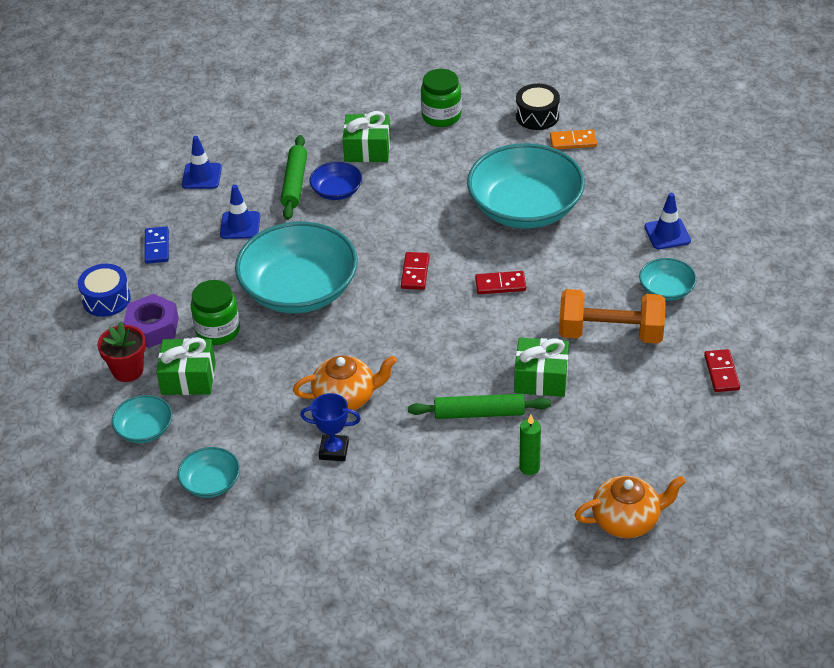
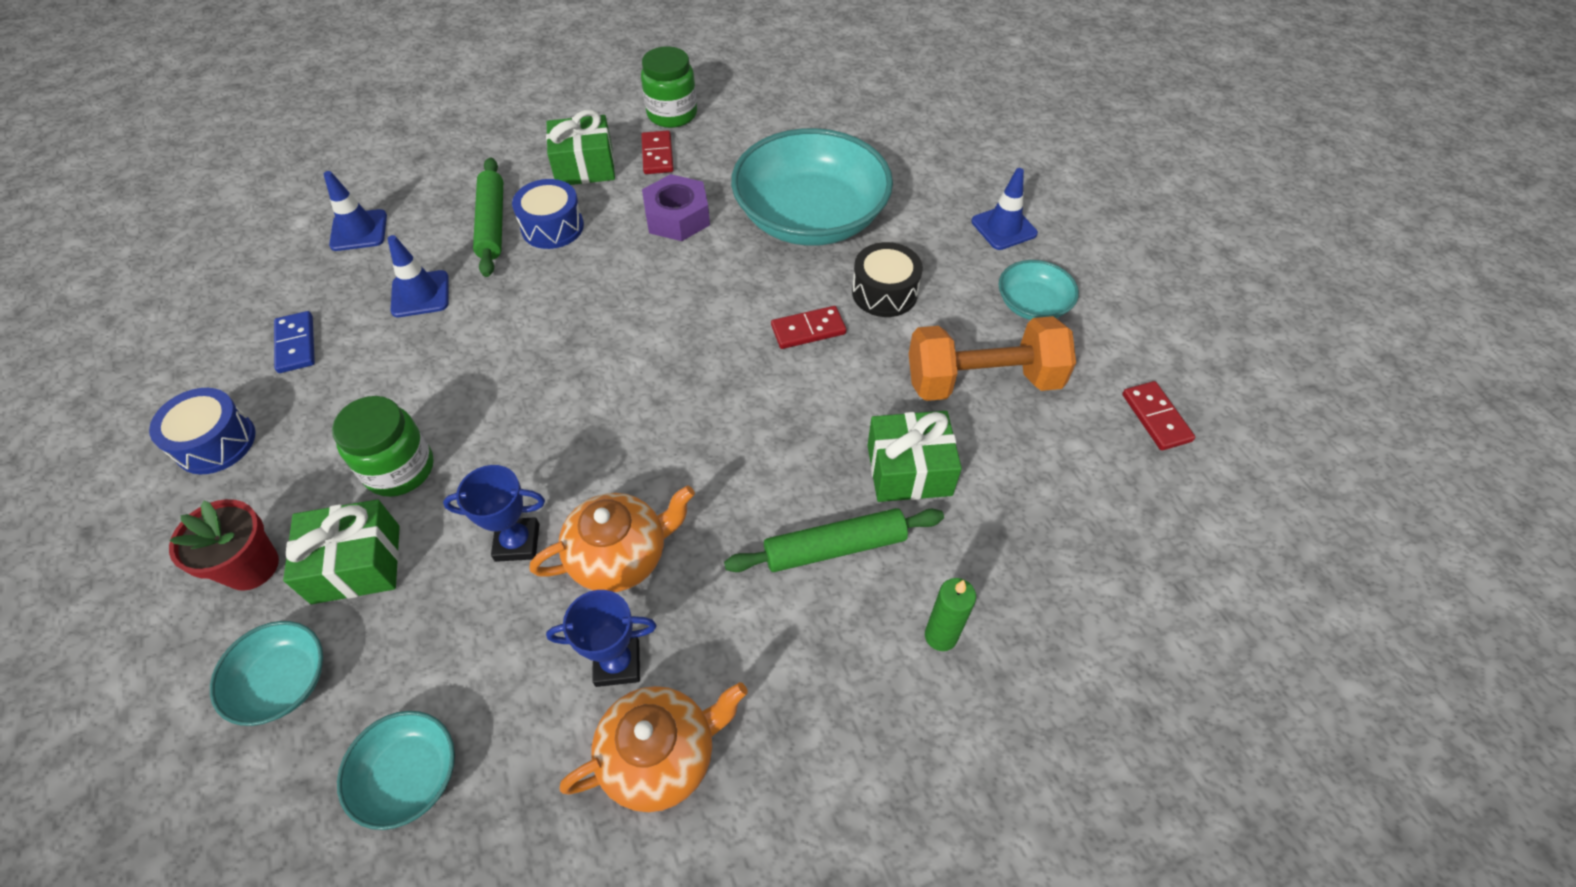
camera: 15 degrees left, 10 degrees up
(152, 327) = (292, 480): purple nut -> purple nut (677, 217)
(285, 381) = (517, 542): none -> blue trophy
(299, 289) = (520, 381): turquoise bowl -> none
(337, 191) = (552, 227): blue bowl -> blue drum
(415, 272) = (684, 329): red domino -> red domino (657, 155)
(537, 116) = (791, 101): black drum -> black drum (884, 292)
(573, 141) = (845, 126): orange domino -> none
(627, 520) = (1126, 711): orange teapot -> orange teapot (661, 755)

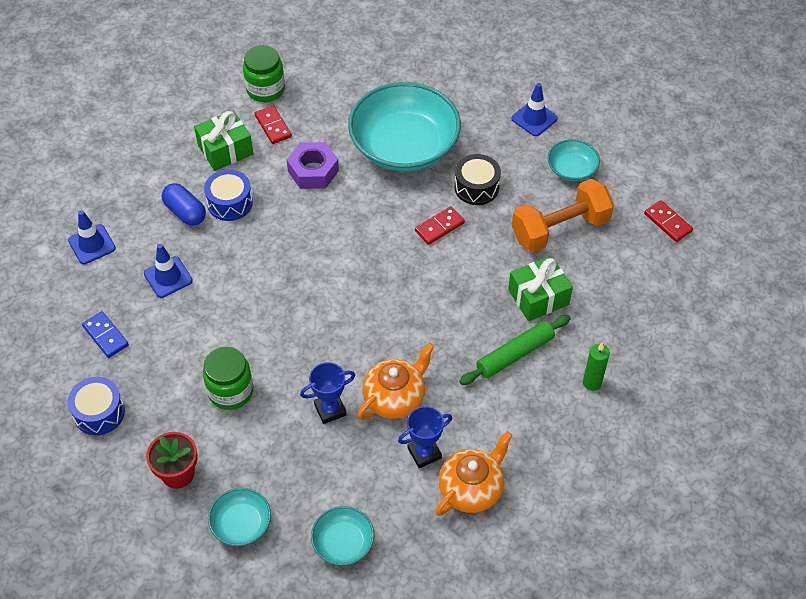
camera: 20 degrees left, 0 degrees up
(356, 564) = (241, 452): green gift -> none
(492, 224) = (185, 212): green rolling pin -> blue capsule

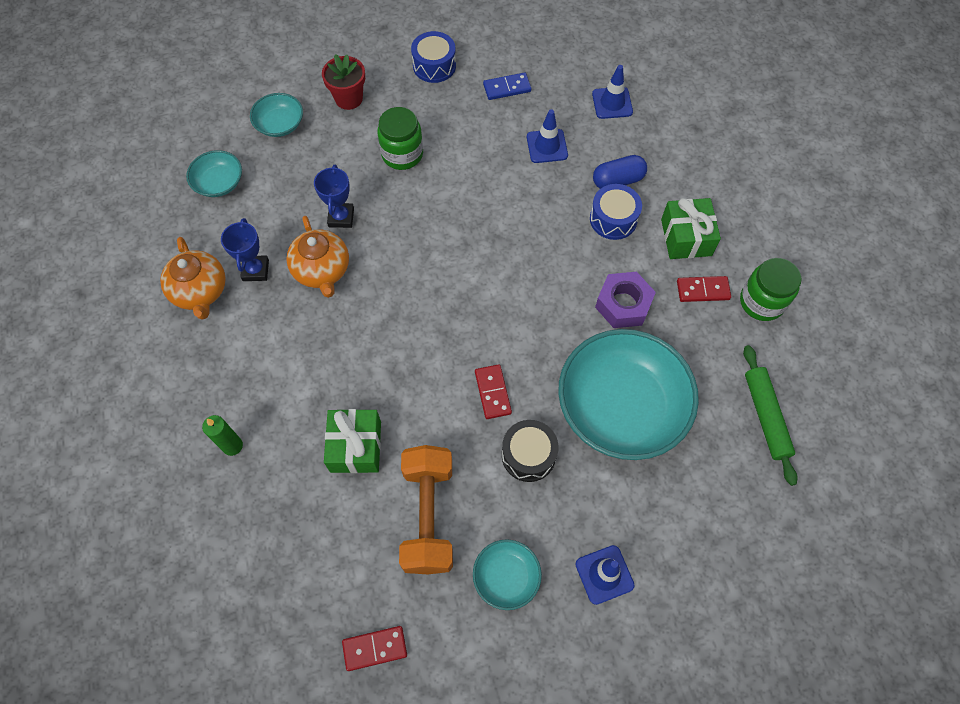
camera: 115 degrees right, 10 degrees up
(515, 354) = (305, 391): green rolling pin -> green rolling pin (766, 416)

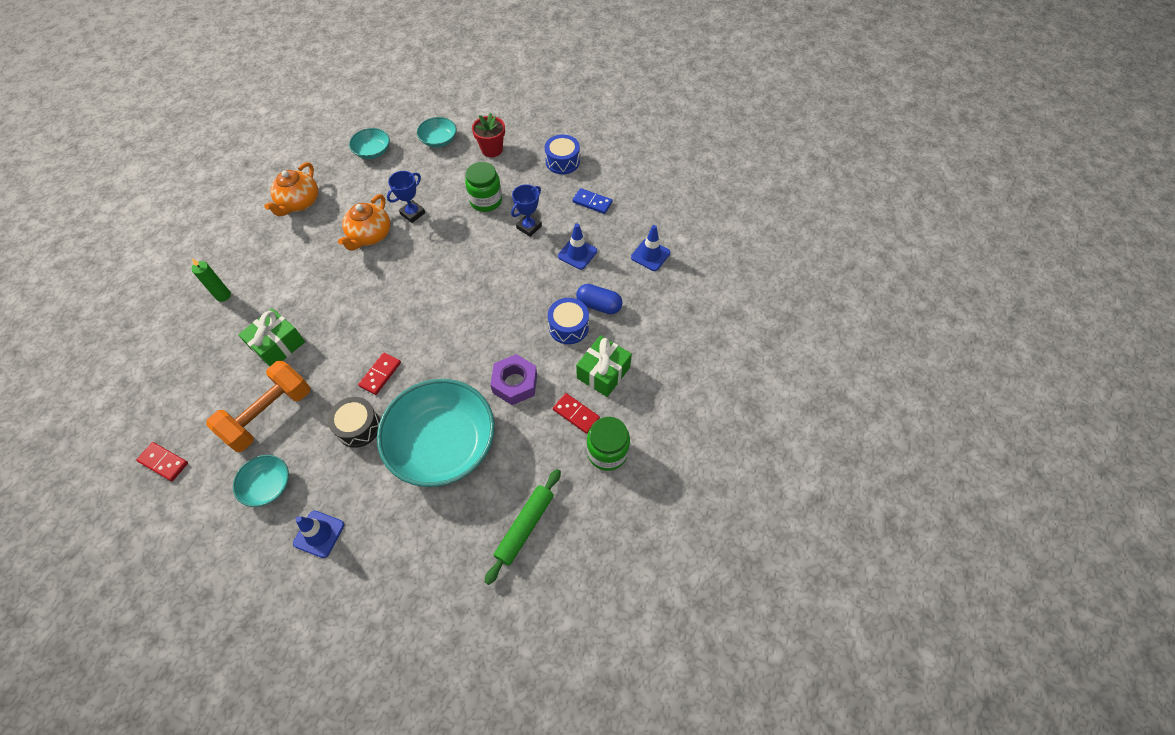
camera: 40 degrees right, 5 degrees down
(255, 270) = (337, 211): blue trophy -> blue trophy (529, 227)

